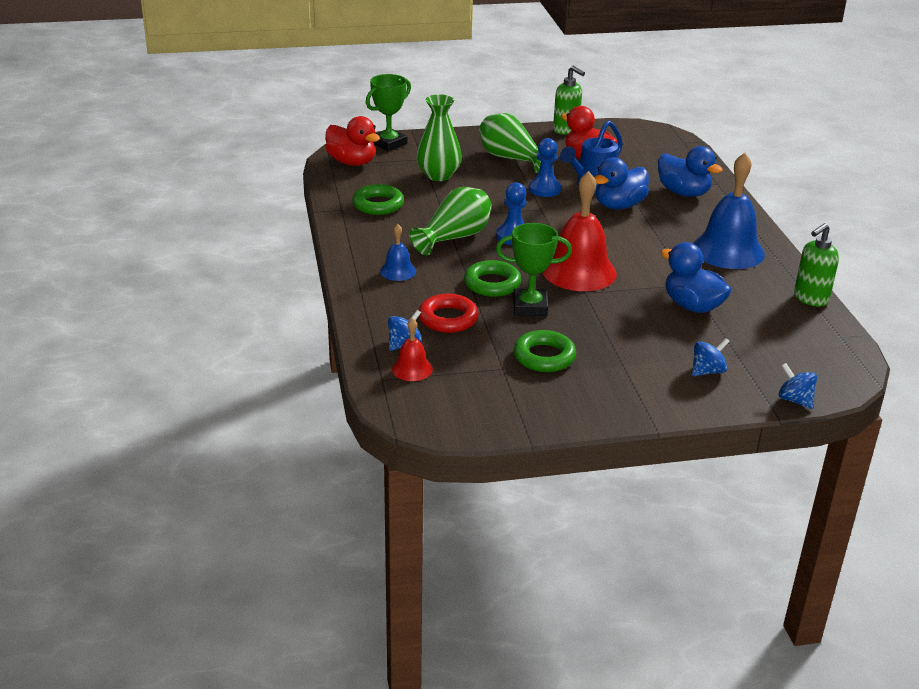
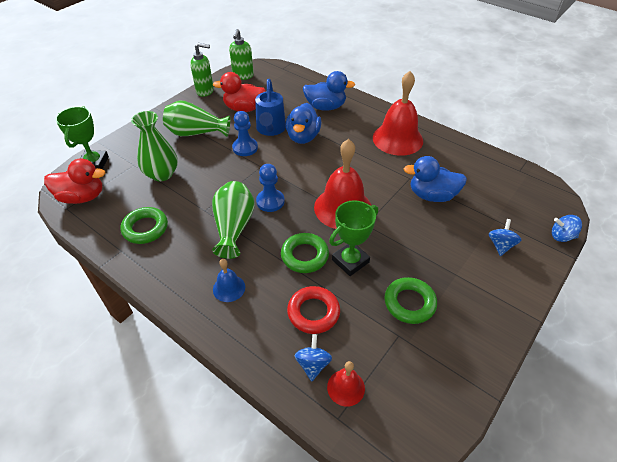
camera: 40 degrees left, 15 degrees up
(728, 250) = (397, 139): blue bell -> red bell
(810, 299) = (475, 151): green soap dispenser -> green soap dispenser (243, 76)

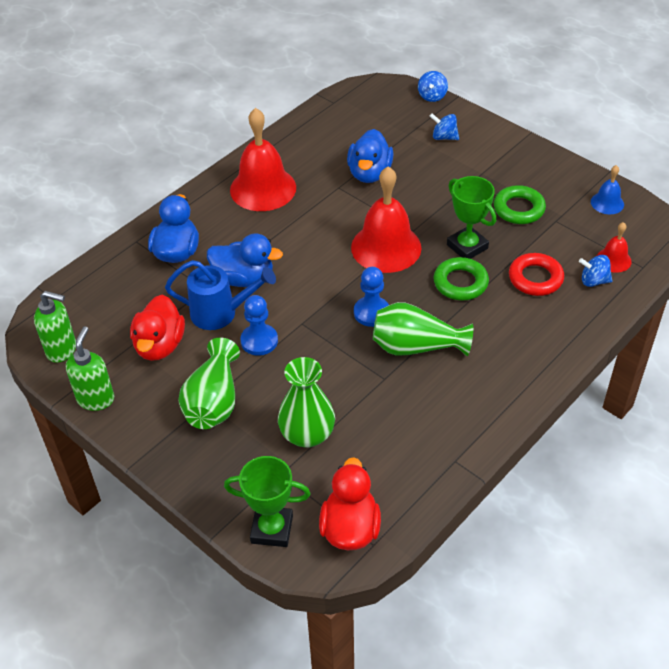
camera: 85 degrees left, 0 degrees up
(145, 228) = (416, 439): green ring -> none
(229, 288) = (509, 347): blue bell -> blue bell (607, 203)

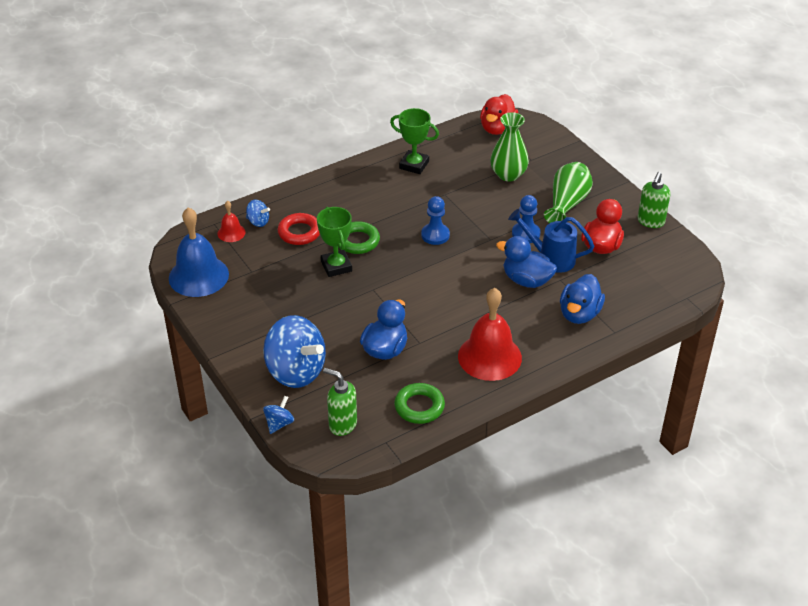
camera: 165 degrees left, 5 degrees down
(62, 350) = (677, 258): green soap dispenser -> green soap dispenser (342, 424)
(272, 529) = (543, 136): green trophy -> green trophy (414, 165)
(386, 247) = (402, 280): red bell -> none
(416, 347) = (413, 207): green vase -> none
(444, 137) = (295, 371): blue spinning top -> blue spinning top, size x2.25
(519, 209) = (274, 287): green ring -> green ring (419, 407)
(607, 203) = (198, 276): blue bell -> blue bell, size x2.06

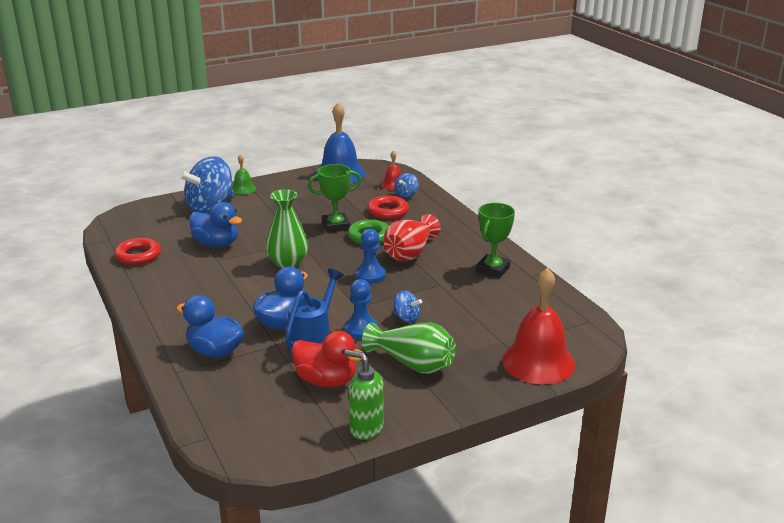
camera: 95 degrees right, 15 degrees down
(242, 352) = (243, 189): none -> green bell
(279, 423) = (158, 201): blue spinning top -> blue spinning top (406, 318)
(342, 424) = (140, 224): green soap dispenser -> none
(389, 213) = (410, 253): none -> red vase
(419, 407) = (138, 256): green ring -> red ring
(489, 357) = (179, 293): red bell -> red bell (538, 362)
(497, 128) = (571, 327): red duck -> none
(508, 174) = (474, 327): green vase -> green vase (288, 263)

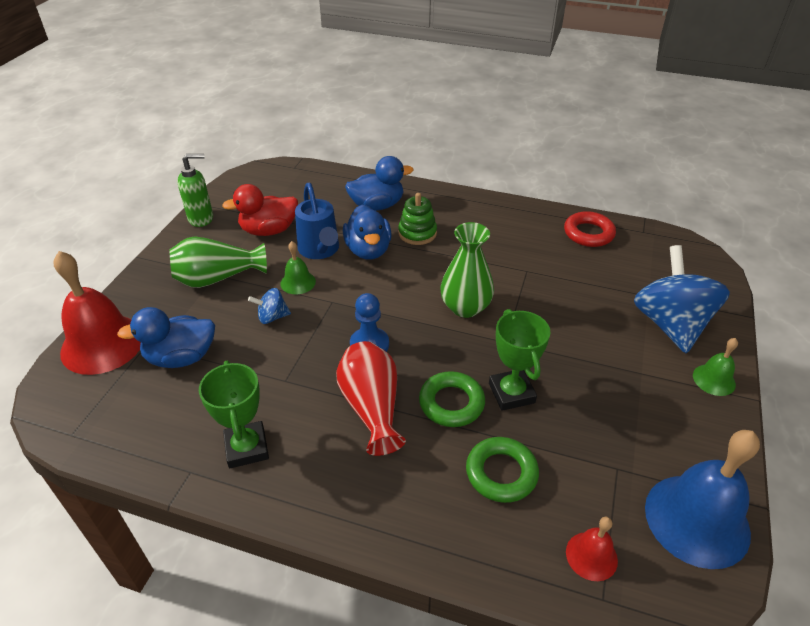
camera: 135 degrees right, 15 degrees up
(216, 244) = (563, 285): blue duck -> blue duck (181, 357)
(230, 315) = (417, 233): none -> green stacking toy
(336, 226) = (511, 393): green trophy -> green trophy turned 45 degrees counterclockwise
(361, 329) = (298, 282): blue pawn -> green bell
(388, 211) = (501, 473): red ring -> green ring
(406, 195) = (536, 540): blue spinning top -> none

